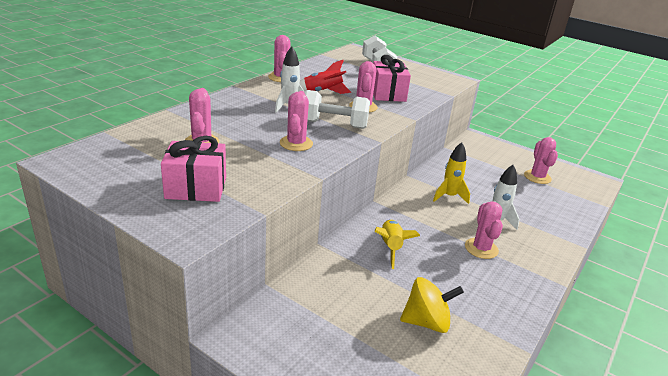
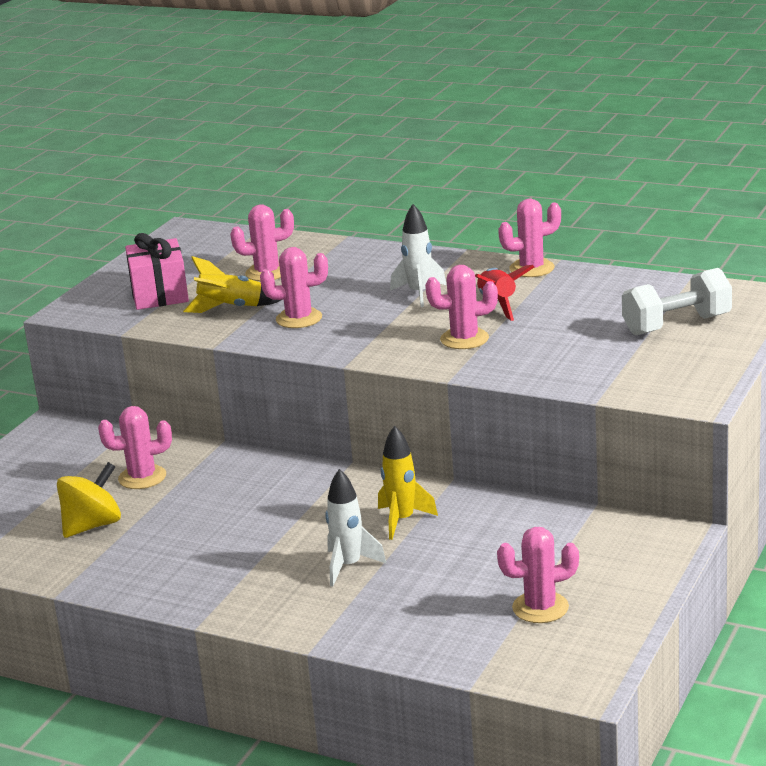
camera: 85 degrees right, 5 degrees down
(334, 124) = (378, 330): white dumbbell -> none
(388, 94) = (543, 349): pink gift -> none
(390, 247) = (234, 488): yellow rocket -> yellow rocket (231, 308)
(426, 322) = (92, 526): yellow spinning top -> yellow spinning top turned 120 degrees counterclockwise
(481, 248) = (262, 555): pink cactus -> pink cactus (142, 477)

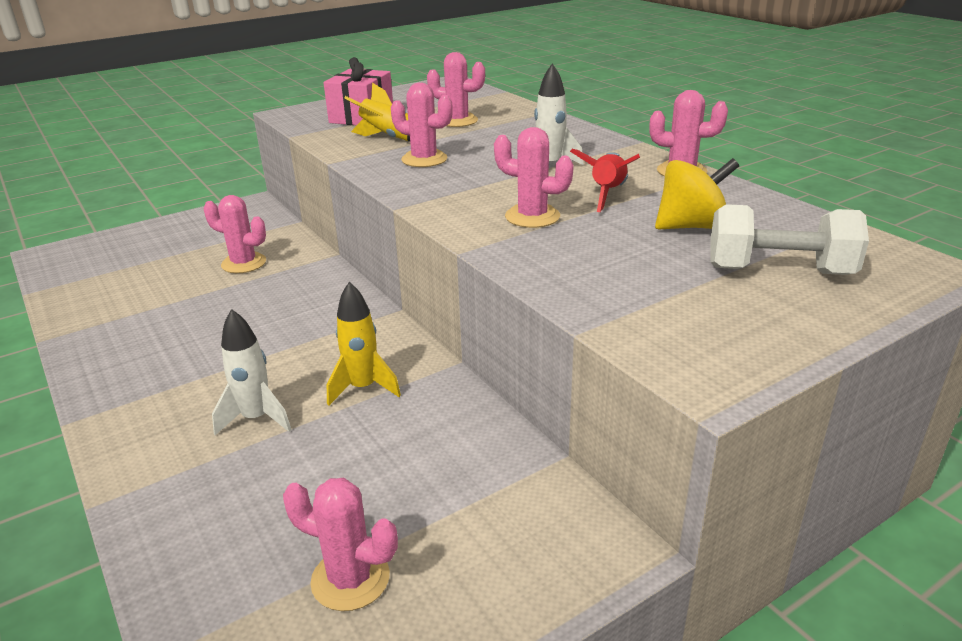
camera: 30 degrees right, 5 degrees up
(92, 526) = (155, 290): yellow spinning top -> yellow spinning top (691, 226)

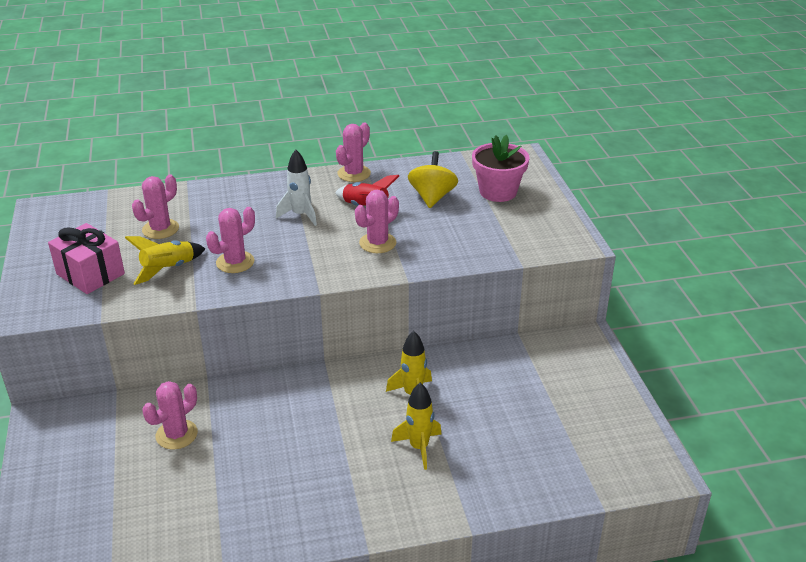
camera: 70 degrees left, 5 degrees up
(256, 418) = (419, 447): white rocket -> yellow rocket
(350, 579) = (574, 426): pink cactus -> none
(779, 271) = (498, 192): white dumbbell -> pink flower pot

